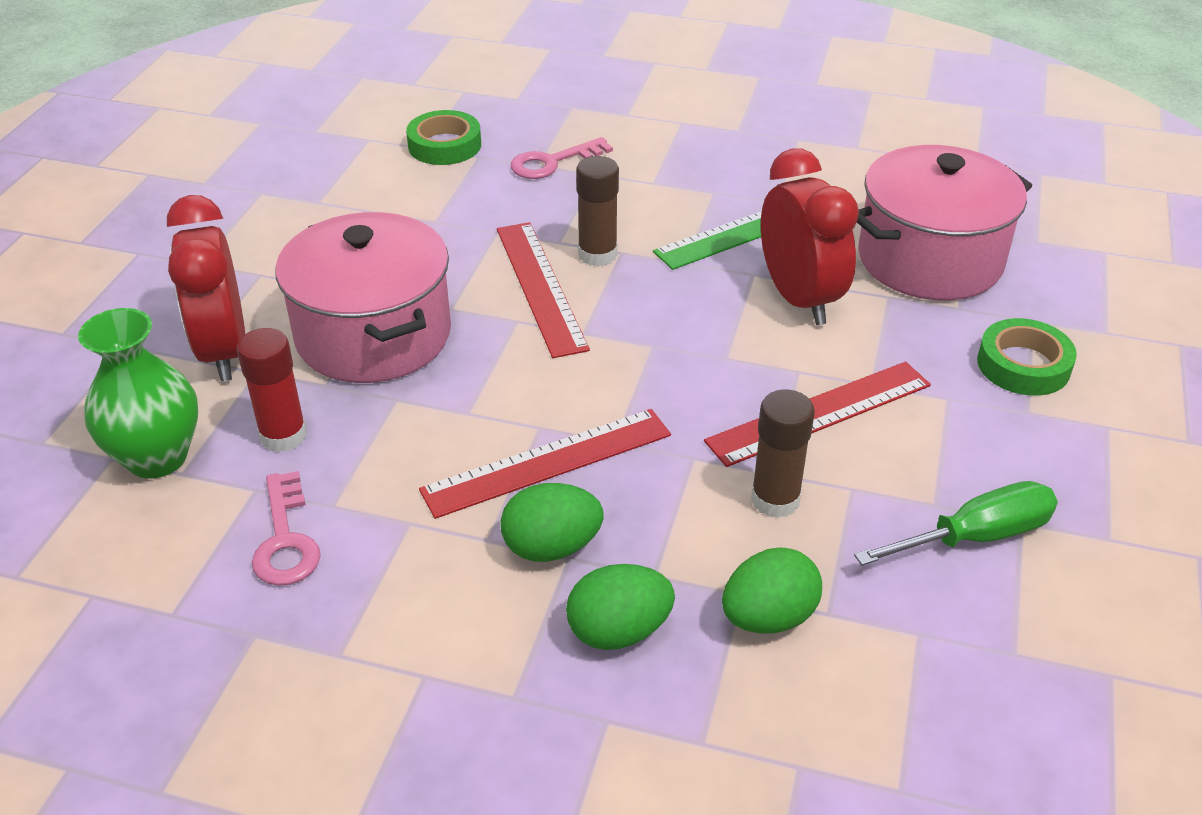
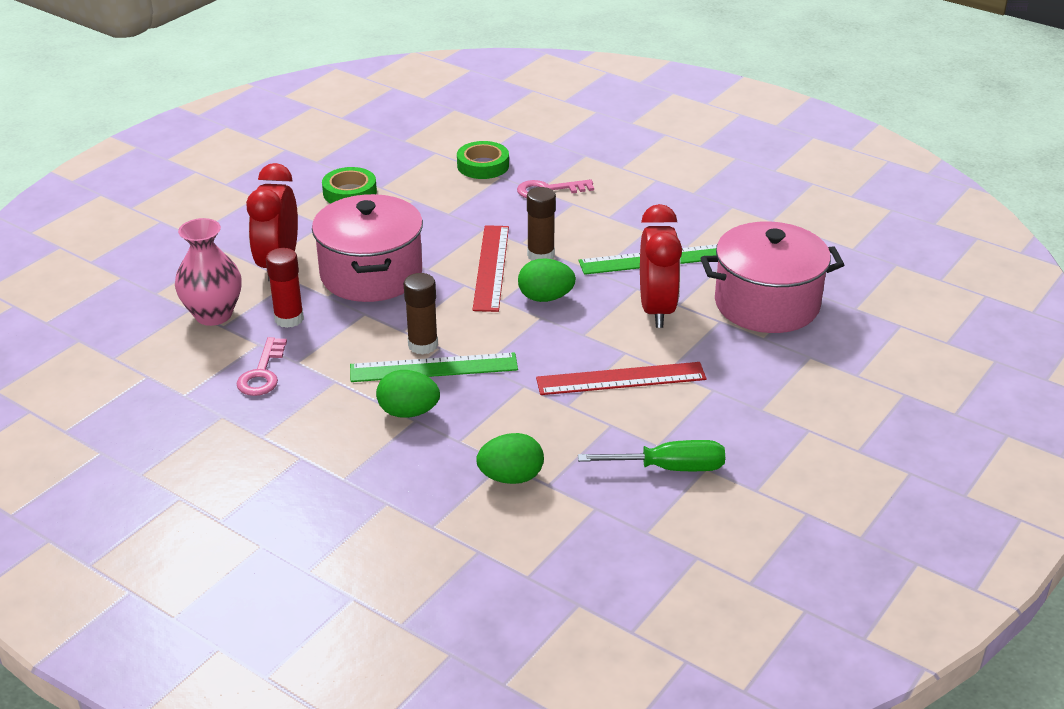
camera: 20 degrees right, 5 degrees down
(157, 457) = (213, 315): green vase -> pink vase
(547, 462) = (433, 368): red ruler -> green ruler
(619, 631) = (420, 463): green egg -> green egg (545, 298)
(775, 500) = (558, 419): brown glue stick -> brown glue stick (423, 345)
(1023, 365) = (780, 381): green tape -> green tape (349, 192)

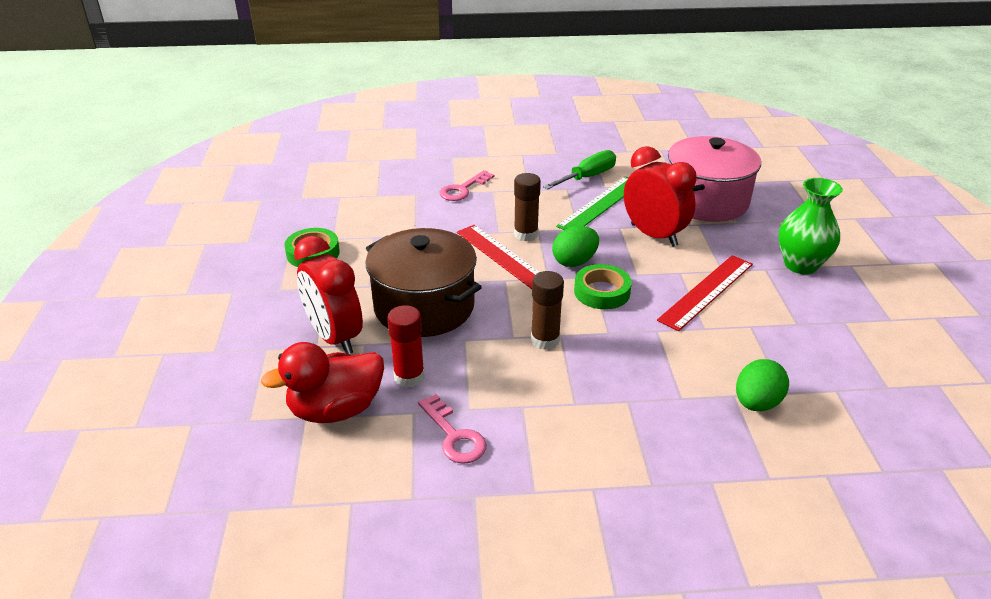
camera: 40 degrees left, 0 degrees up
(213, 315) = (336, 409): pink vase -> red duck
(371, 274) = (424, 307): pink pot -> brown pot
(408, 412) = (614, 398): green egg -> none
(433, 368) = (579, 353): green ruler -> none
(483, 165) = (390, 191): green tape -> green tape (602, 292)
(669, 468) = (828, 335): green screwdriver -> green screwdriver (587, 177)
(755, 403) = (800, 265): none -> green vase

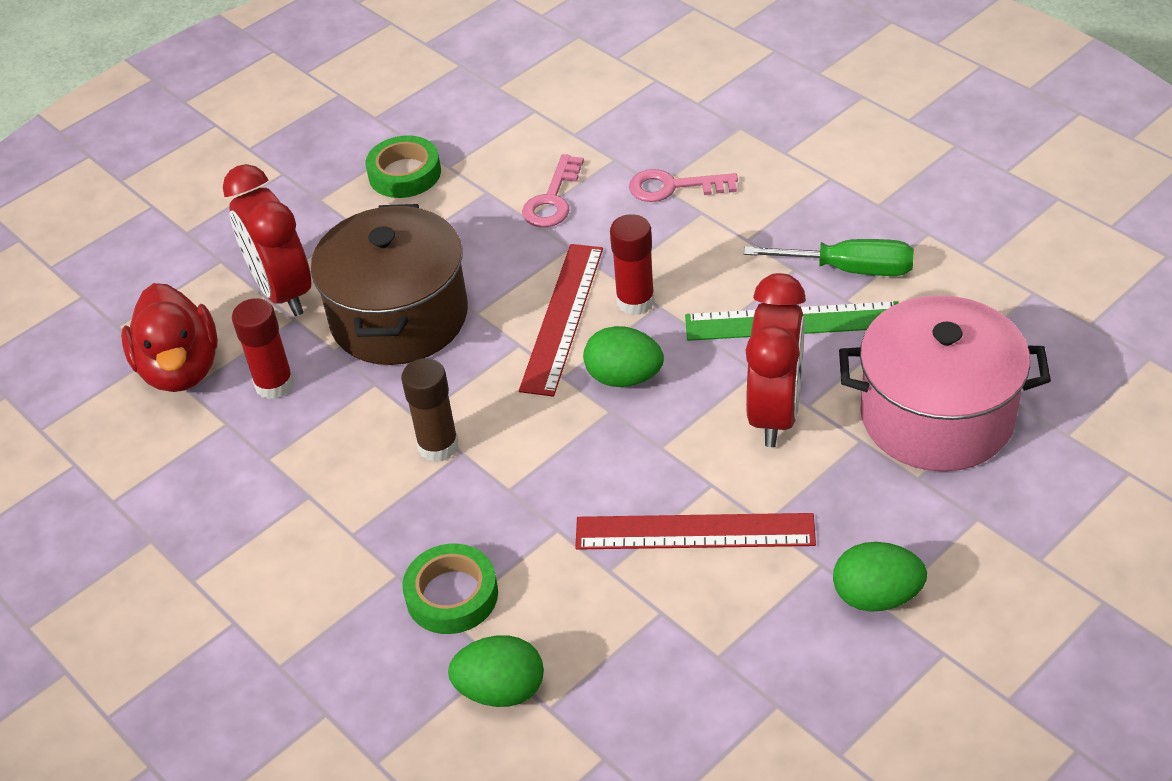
camera: 55 degrees right, 10 degrees up
(335, 337) = (283, 291): red clock -> red clock turned 45 degrees counterclockwise
(336, 409) = (180, 369): red duck -> red duck turned 135 degrees counterclockwise
(454, 435) = (219, 473): pink key -> pink key (553, 199)
(526, 234) = (635, 301): brown glue stick -> red glue stick
(602, 292) = (585, 438): green tape -> green tape (452, 595)
(800, 265) = (876, 596): green vase -> green egg

